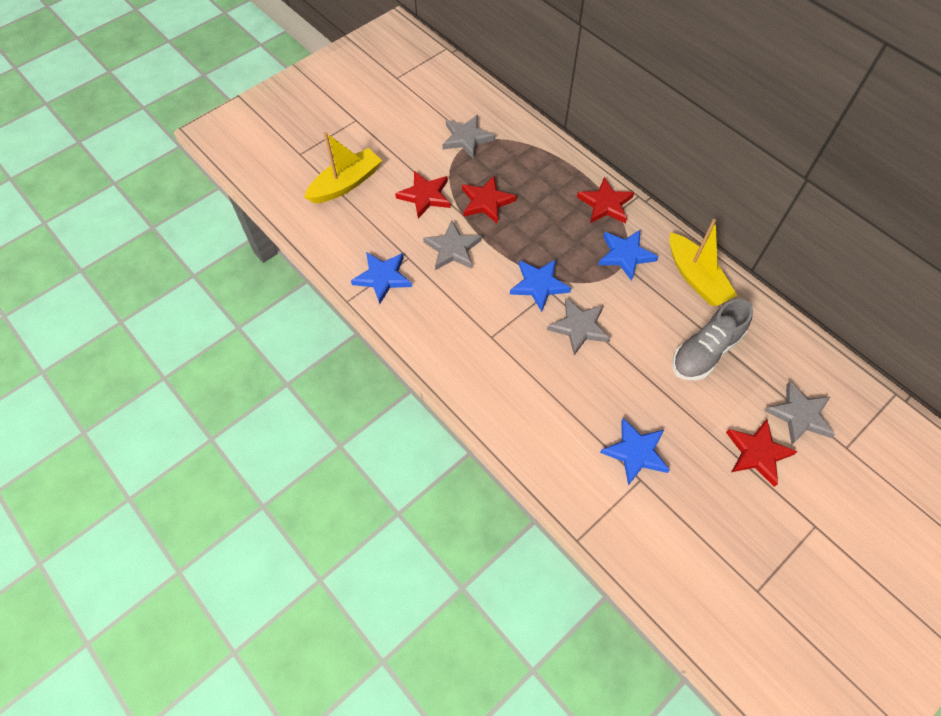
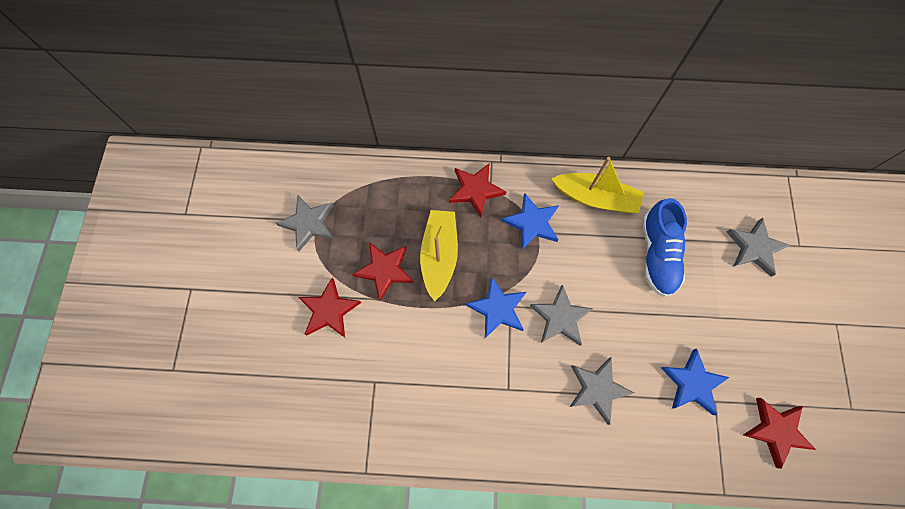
camera: 45 degrees left, 10 degrees up
(346, 184) = (247, 361): yellow boat -> yellow boat (439, 255)
(382, 277) = (372, 421): blue star -> none
(453, 249) = (401, 339): grey star -> grey star (597, 389)
(705, 351) = (657, 254): grey shoe -> blue shoe
(757, 453) = (759, 304): red star -> red star (776, 431)

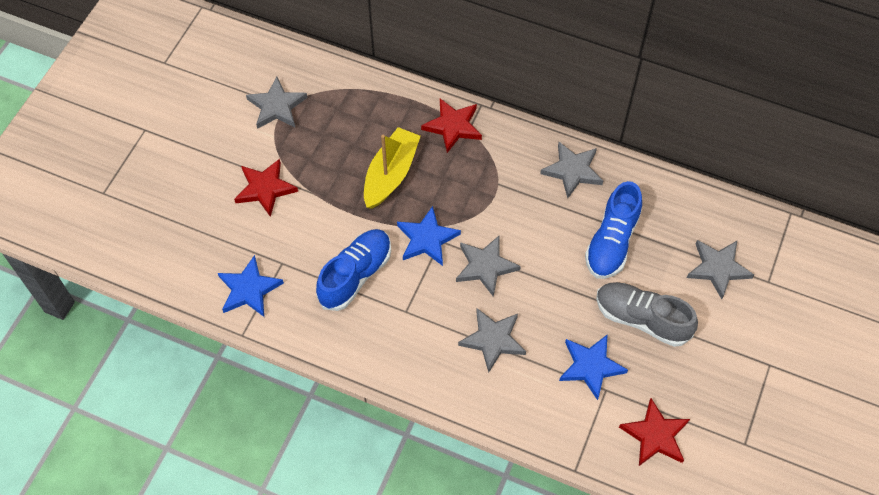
camera: 20 degrees right, 10 degrees down
(384, 270) = (332, 170): red star -> none
(448, 369) = (355, 275): none -> blue shoe
(532, 223) = (496, 173): blue star -> blue star (249, 289)
(595, 198) = (572, 171): yellow boat -> grey star
(714, 320) = (642, 319): none -> grey shoe

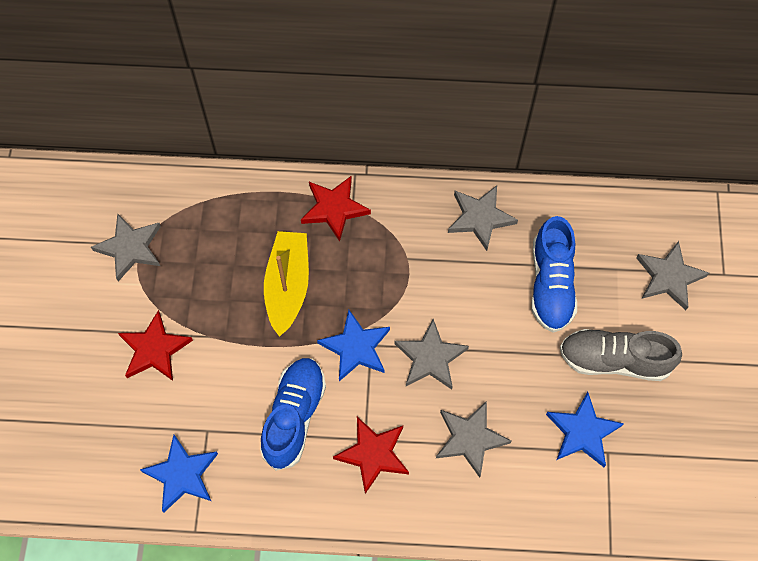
camera: 20 degrees left, 5 degrees up
(655, 435) = (677, 485): red star -> red star (373, 454)

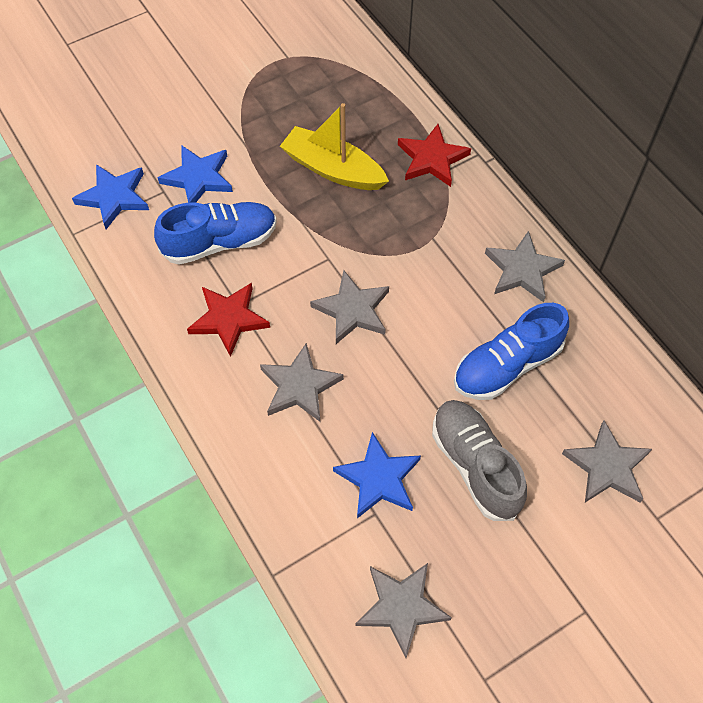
camera: 55 degrees right, 5 degrees down
(130, 248) = (278, 51): grey star -> grey star (401, 607)
(154, 349) = (206, 117): red star -> none
(288, 286) = (333, 169): yellow boat -> yellow boat turned 120 degrees counterclockwise
(355, 347) = (316, 249): blue star -> blue star (198, 178)

